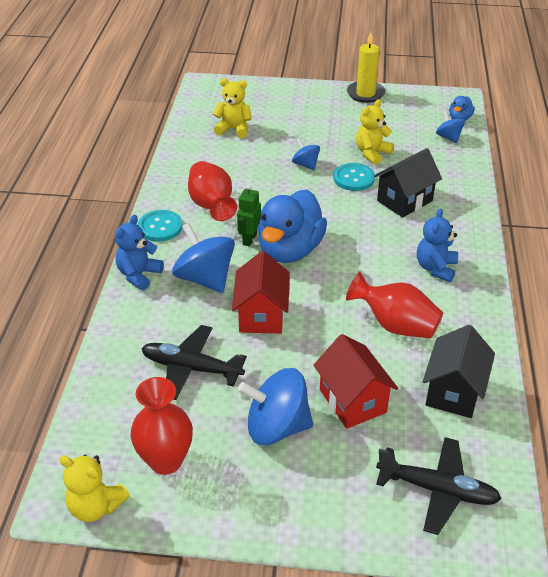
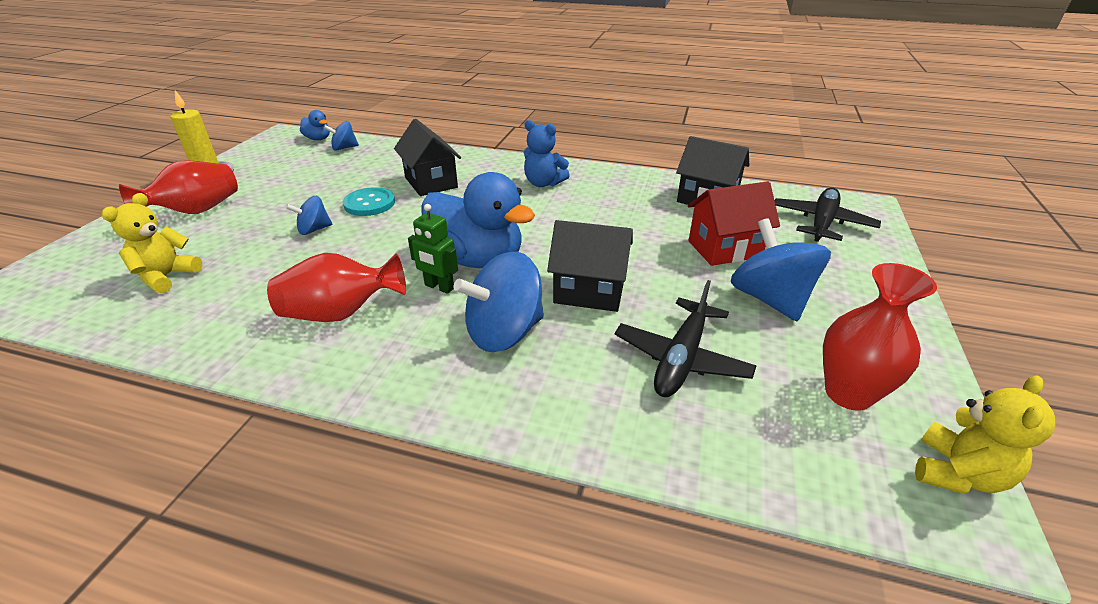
camera: 80 degrees left, 5 degrees down
(139, 275) = (469, 404): blue teddy bear -> none
(160, 227) = (359, 372): turquoise button -> none
(261, 315) = (589, 291): red house -> black house
(276, 427) = (770, 299): blue spinning top -> blue spinning top turned 150 degrees clockwise
(372, 153) = (332, 187): yellow teddy bear -> none
(395, 325) = (619, 213): red vase -> red vase (196, 211)

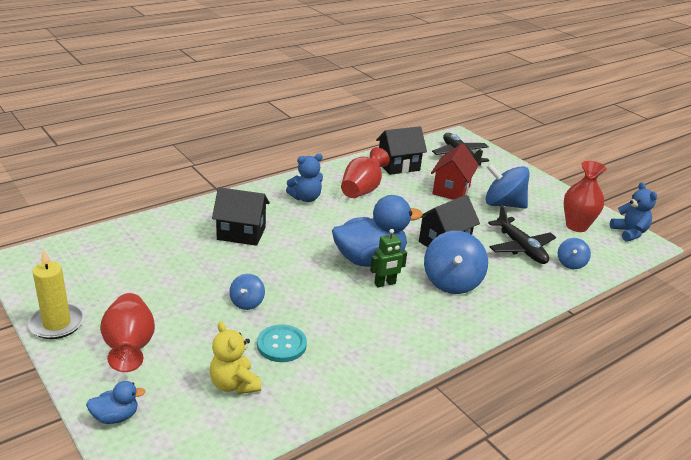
camera: 55 degrees left, 5 degrees down
(318, 139) = (65, 248): blue duck -> blue duck (116, 417)
(341, 313) = (373, 326): red vase -> red vase (362, 190)
(344, 148) = (111, 243): blue spinning top -> blue spinning top (571, 263)
(369, 203) = (238, 268): turquoise button -> turquoise button (281, 345)
(957, 473) = (629, 233): yellow teddy bear -> blue teddy bear

